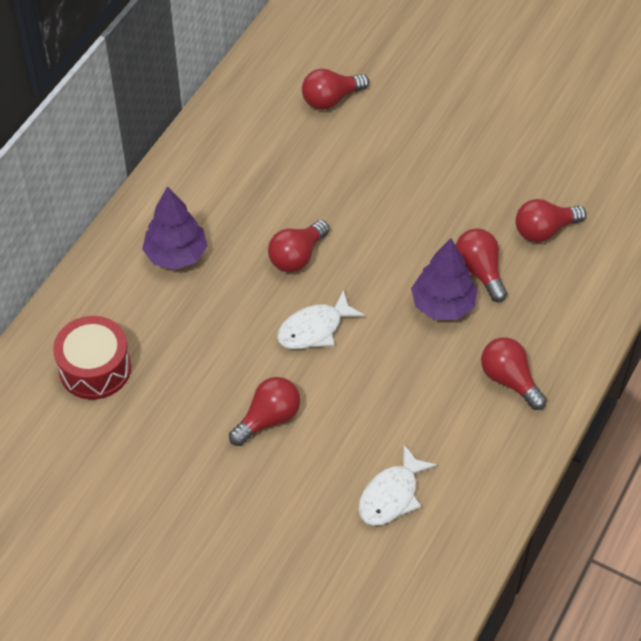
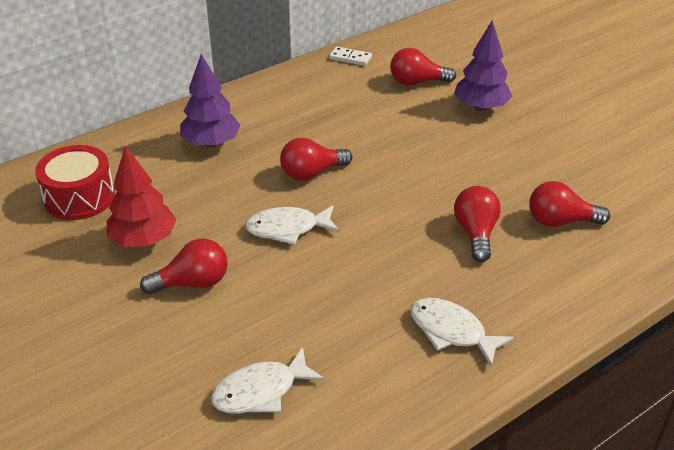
camera: 25 degrees right, 15 degrees down
(192, 392) = (144, 240): none -> red tree
(244, 87) = (350, 58): none -> white domino
(443, 305) = (422, 248): purple tree -> purple tree (480, 107)
(509, 380) = (452, 331): red light bulb -> white fish

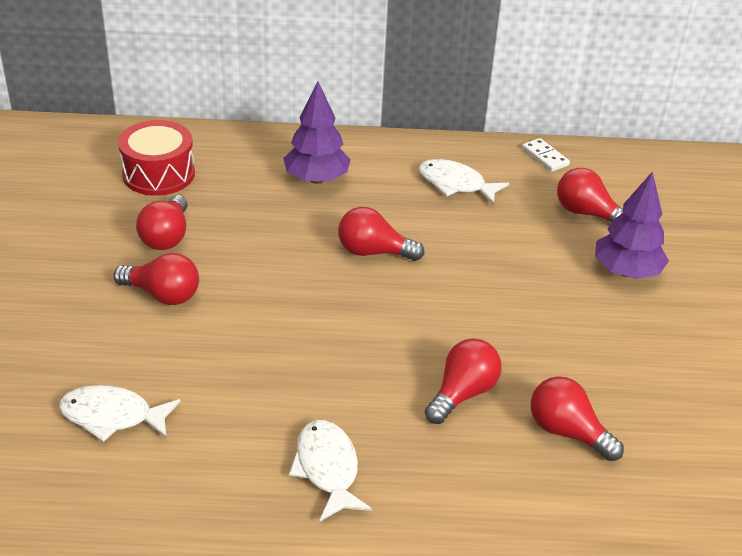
camera: 35 degrees right, 0 degrees up
(144, 240) = (166, 237): red tree -> red light bulb
(287, 229) = (293, 291): white fish -> white fish (456, 184)

